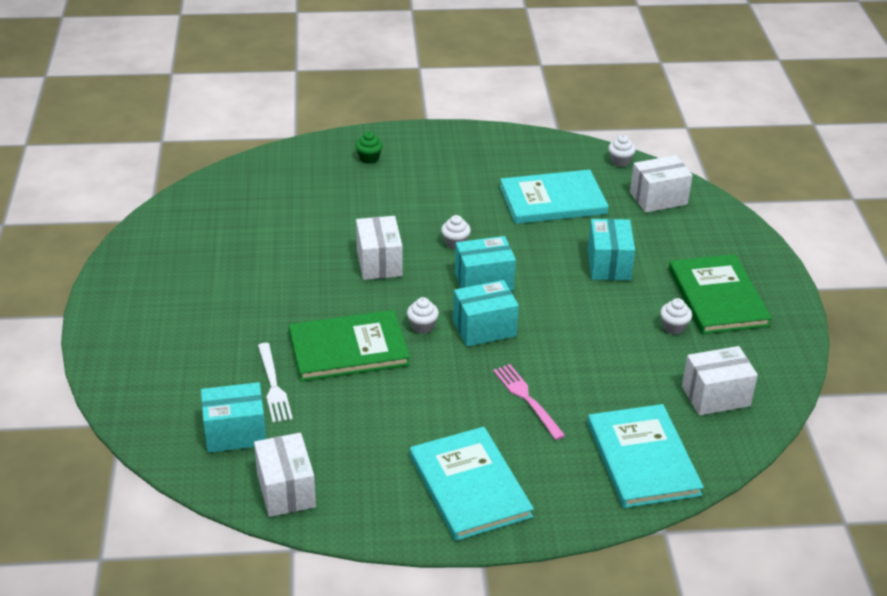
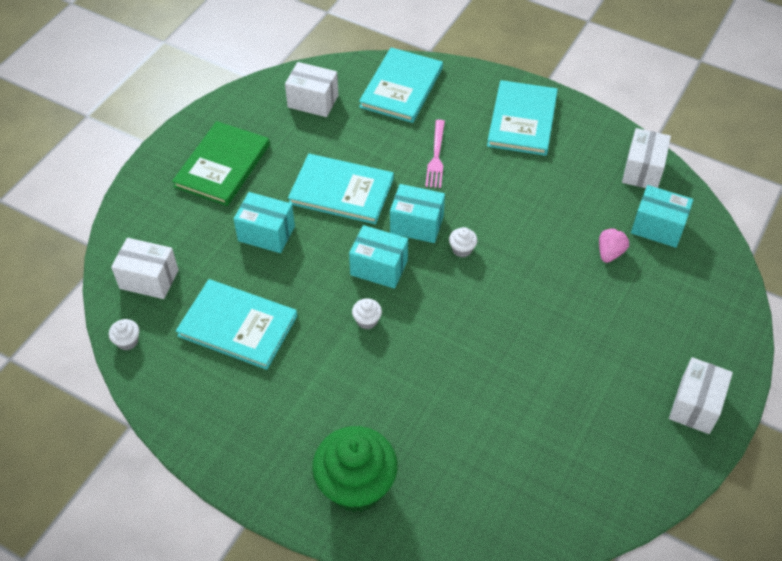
camera: 145 degrees left, 15 degrees up
(273, 386) = (610, 253): white fork -> pink strawberry
(348, 349) = (533, 258): green book -> none
(369, 158) = (356, 486): green cupcake -> green cupcake, size x2.49
(379, 262) = (449, 333): white box -> white box (695, 405)
(584, 325) = (341, 191): none -> turquoise book
(608, 264) = (266, 233): turquoise box -> turquoise box turned 75 degrees clockwise
(673, 327) = (282, 158): white cupcake -> none

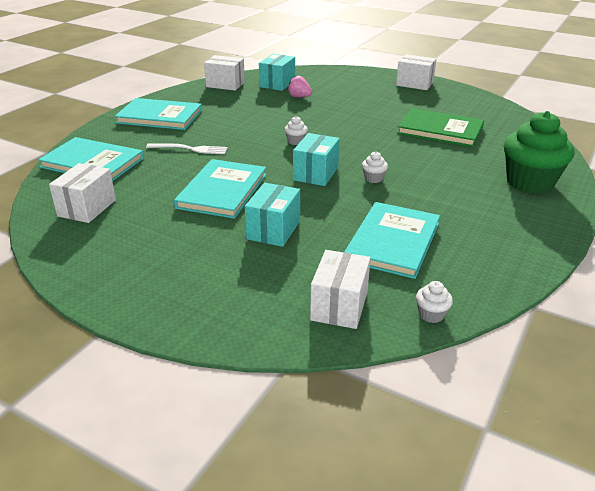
camera: 90 degrees left, 20 degrees down
(222, 166) = (167, 262): green book -> green book (440, 130)
(416, 224) = (268, 158): turquoise box -> none
(436, 157) = (190, 149): pink fork -> white fork

